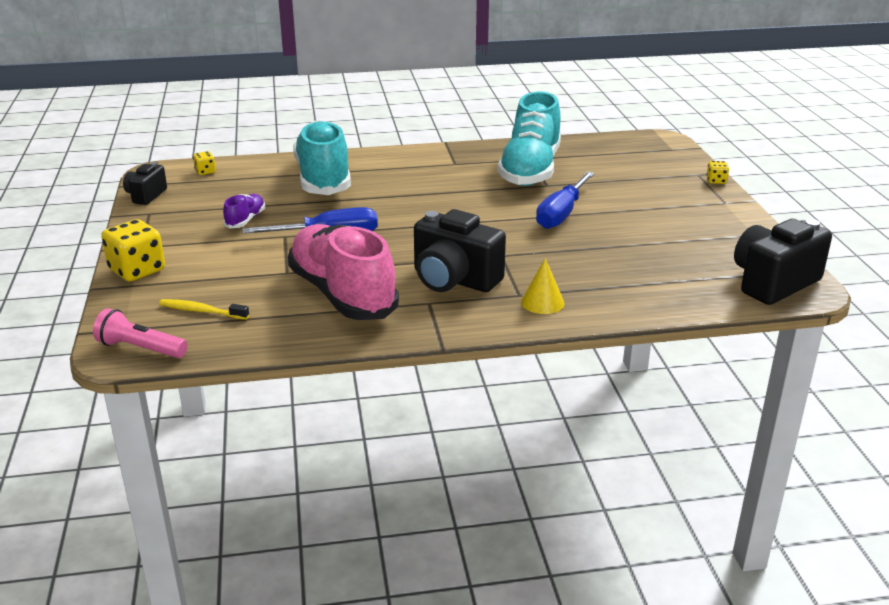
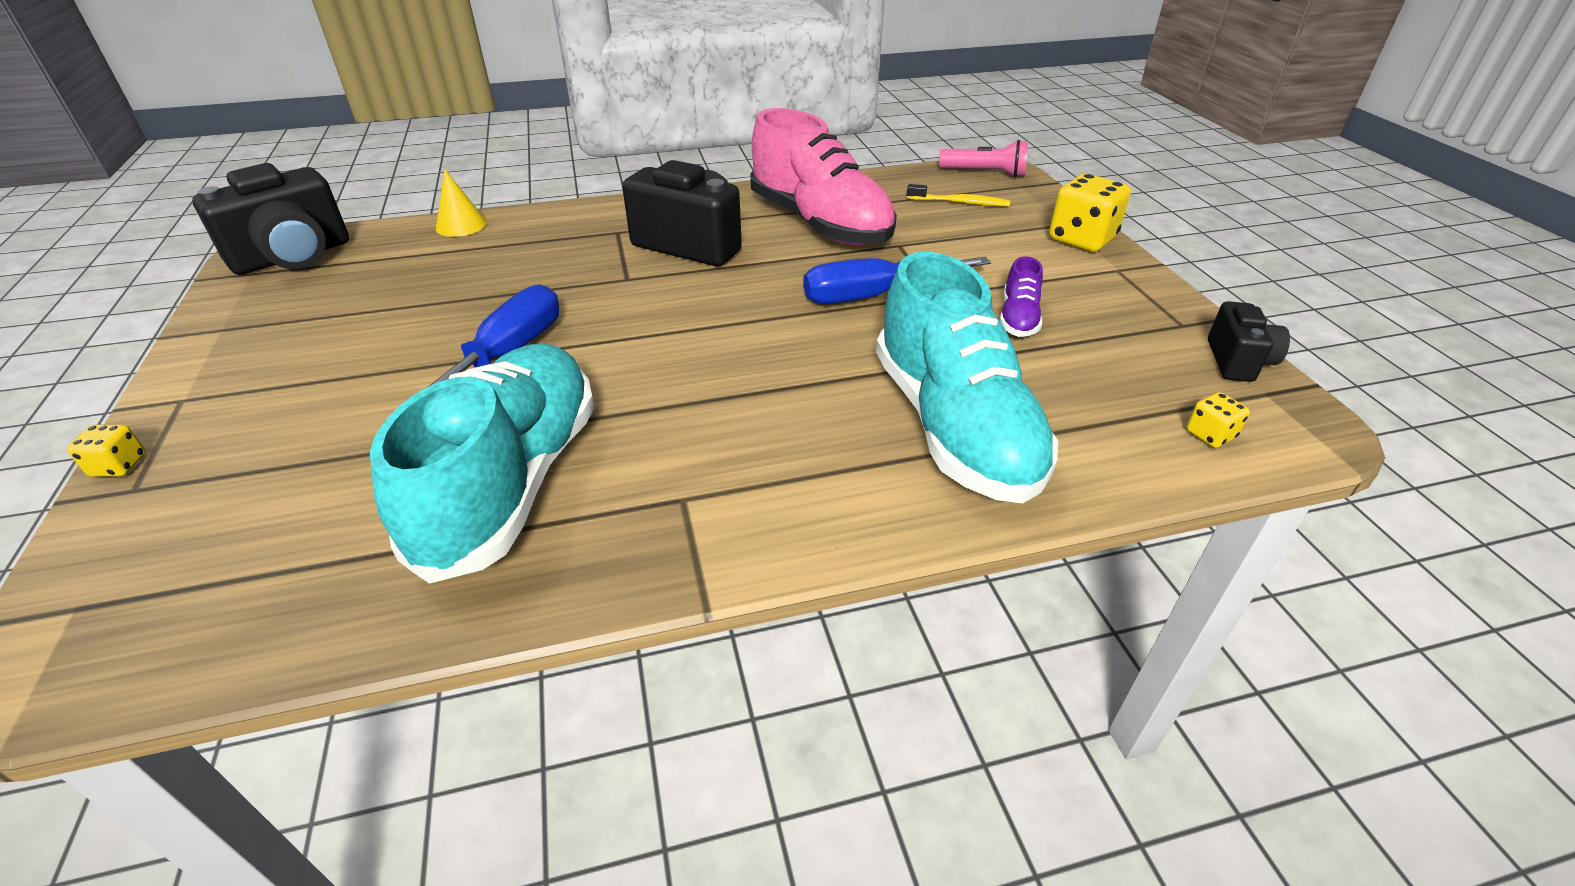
camera: 175 degrees right, 10 degrees up
(542, 302) = (593, 225): yellow cone -> yellow cone (461, 225)

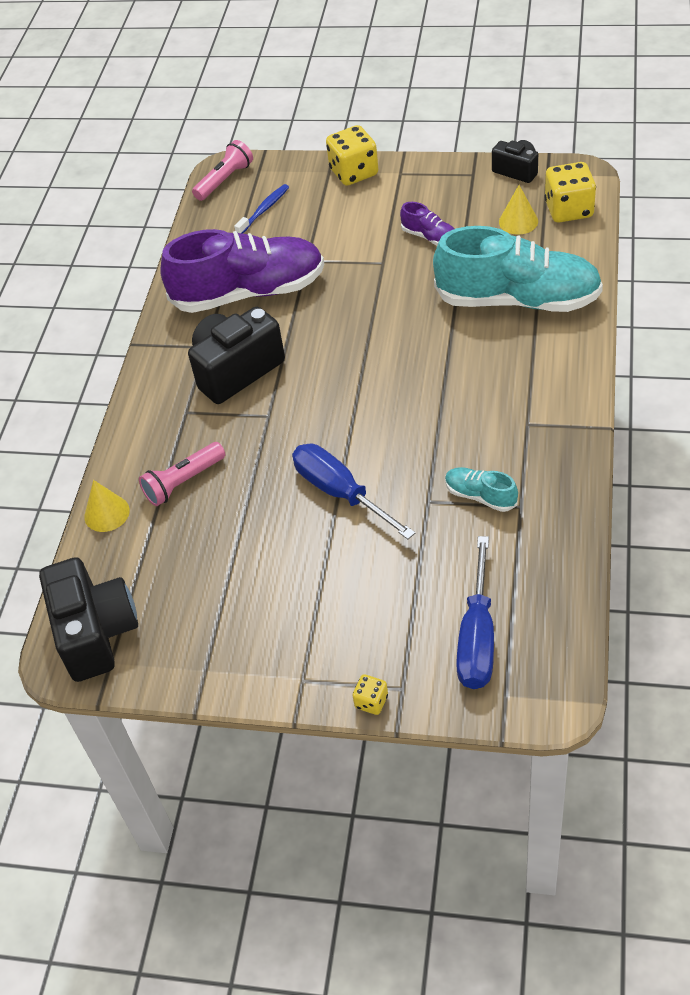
camera: 60 degrees left, 10 degrees up
(511, 253) = (184, 482): none -> pink flashlight
(512, 482) = (480, 496): turquoise shoe -> turquoise shoe, size x0.43
(820, 224) = (249, 292): pink shoe -> purple shoe
(874, 295) = (367, 292): blue screwdriver -> blue screwdriver (477, 636)
(960, 202) = (264, 210): yellow toothbrush -> blue toothbrush
(1128, 388) = (518, 221): none -> yellow cone
(1210, 435) = (568, 210): yellow dice -> yellow dice, size x2.04

